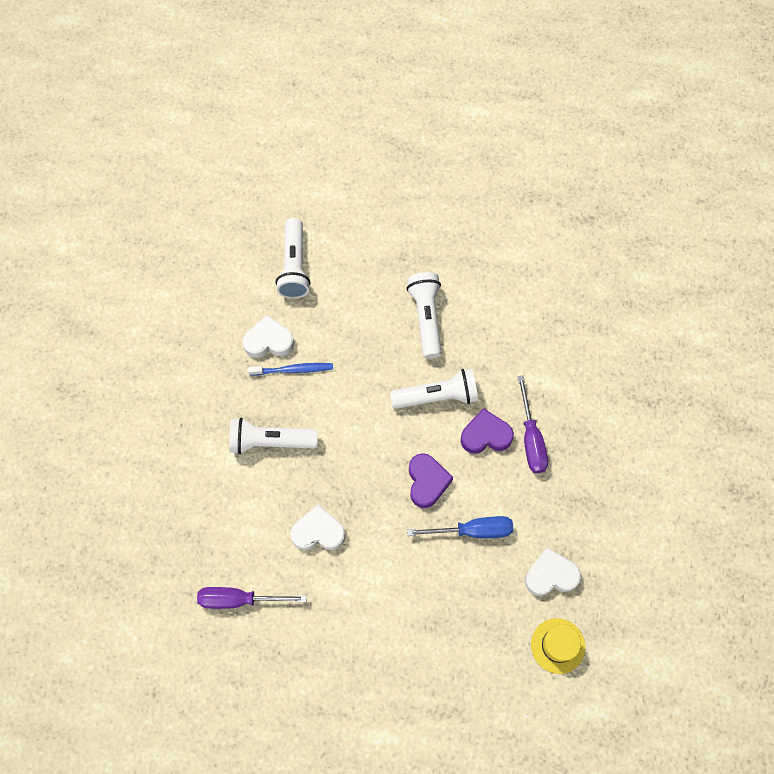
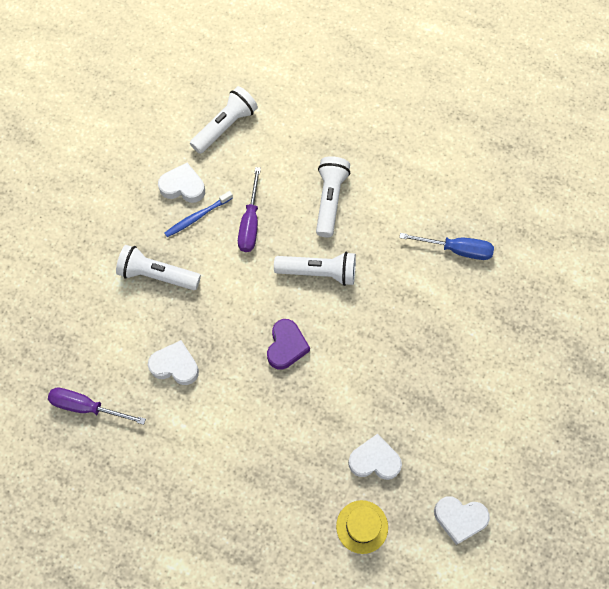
camera: 15 degrees right, 0 degrees up
(293, 370) = (197, 217): blue toothbrush -> blue toothbrush turned 135 degrees clockwise
(294, 266) = (225, 126): white flashlight -> white flashlight turned 150 degrees counterclockwise
(472, 531) = (314, 401): blue screwdriver -> blue screwdriver (456, 249)
(485, 435) = (352, 318): purple heart -> none
(531, 438) = (393, 331): purple screwdriver -> purple screwdriver (250, 223)
(651, 611) = (459, 518): none -> white heart

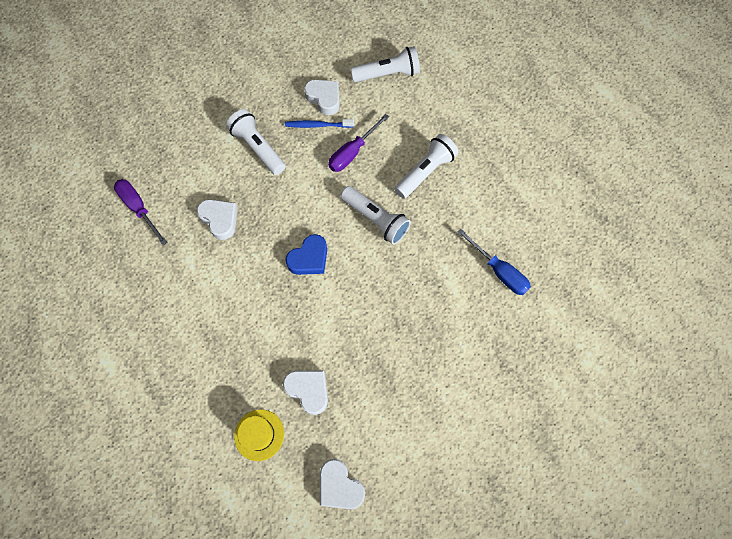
camera: 35 degrees right, 0 degrees up
(286, 346) = (309, 258): purple heart -> blue heart

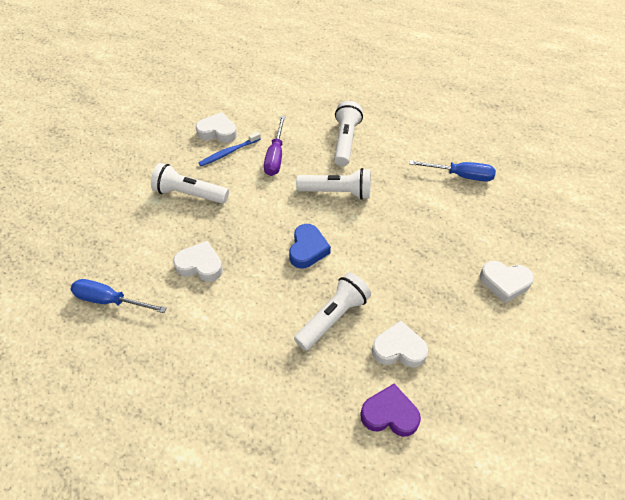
camera: 35 degrees left, 15 degrees down
(139, 209) = (110, 300): purple screwdriver -> blue screwdriver
(259, 434) = (389, 414): yellow hat -> purple heart
(339, 486) = (494, 406): white heart -> white heart (504, 283)
(387, 74) = (256, 93): white flashlight -> white flashlight (333, 317)

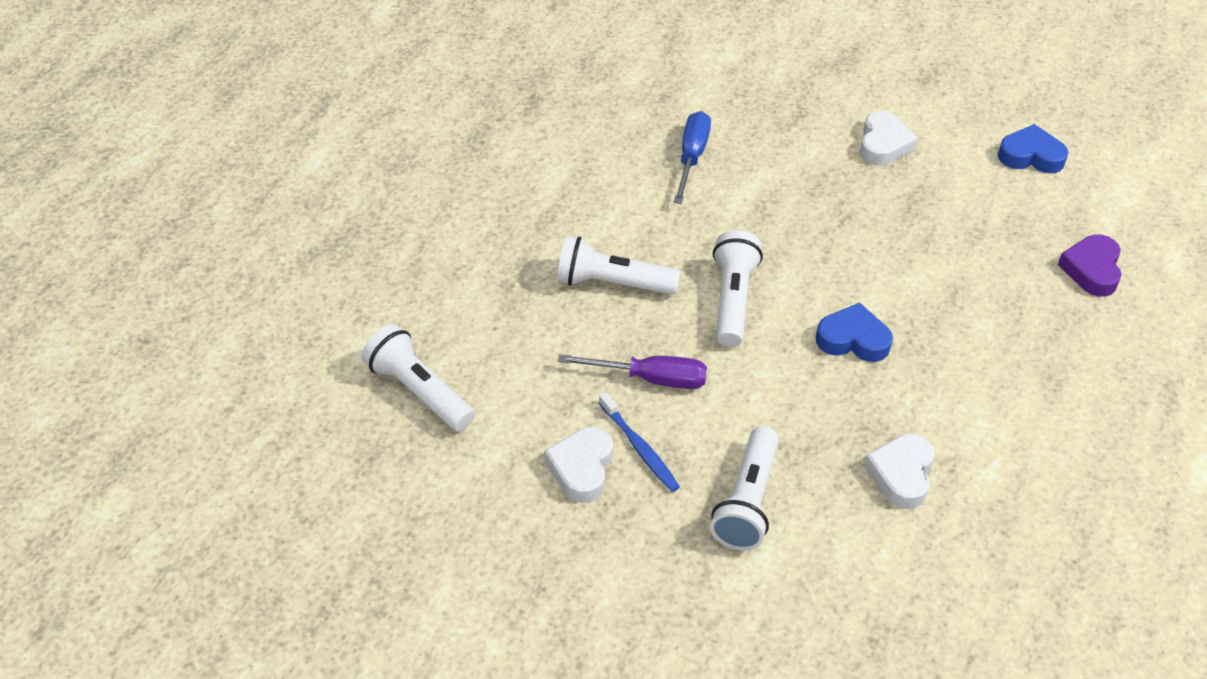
camera: 90 degrees left, 5 degrees down
(110, 300) = (989, 593): blue screwdriver -> none
(333, 317) = (967, 315): white flashlight -> white flashlight (419, 391)
(398, 349) = (1002, 253): white heart -> none
(520, 389) = (1031, 156): none -> blue heart

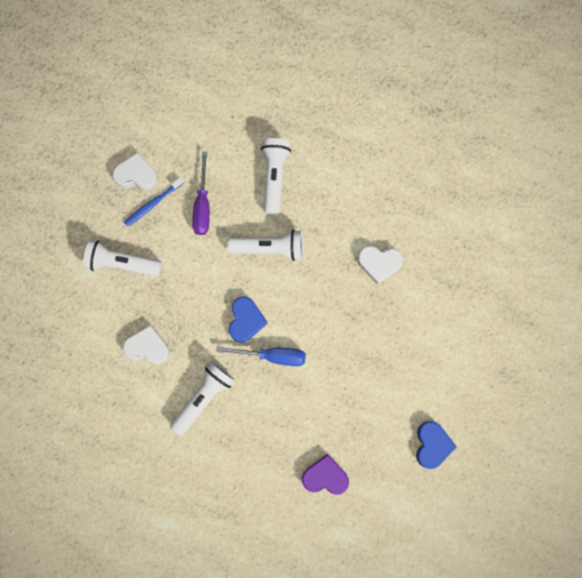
camera: 85 degrees right, 30 degrees up
(419, 391) = (181, 84): white flashlight -> white flashlight (204, 398)
(691, 157) = (394, 215): blue screwdriver -> blue screwdriver (272, 356)
(883, 144) = (427, 342): white heart -> white heart (379, 263)

